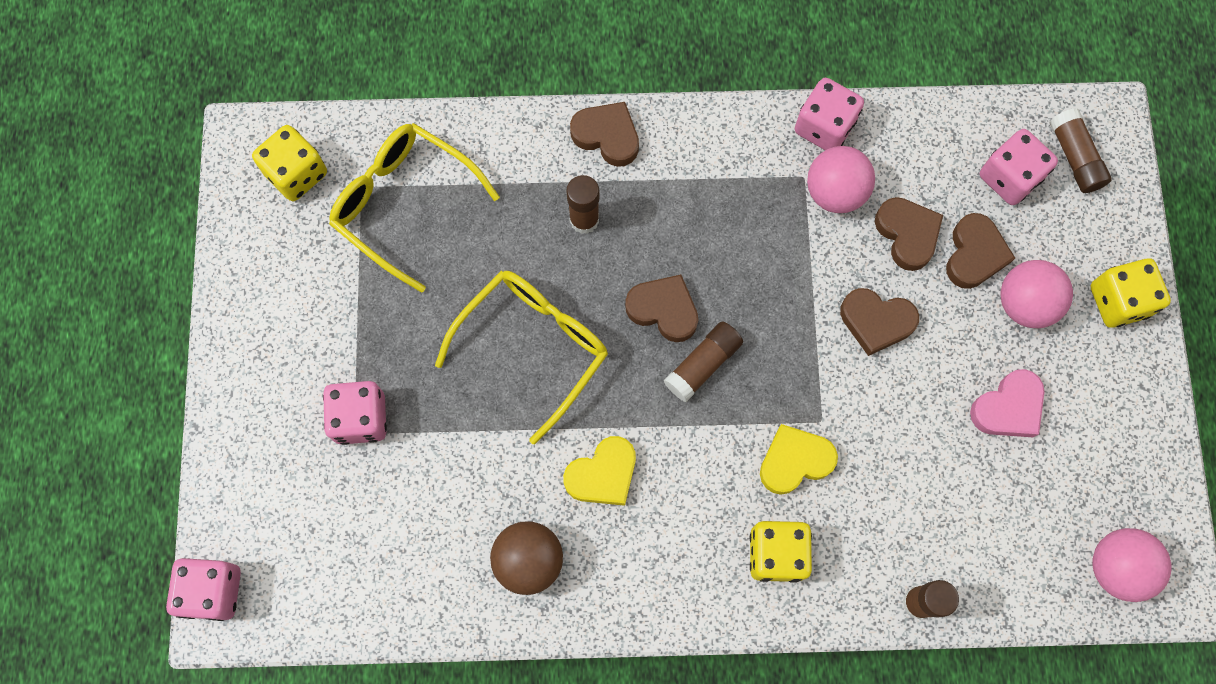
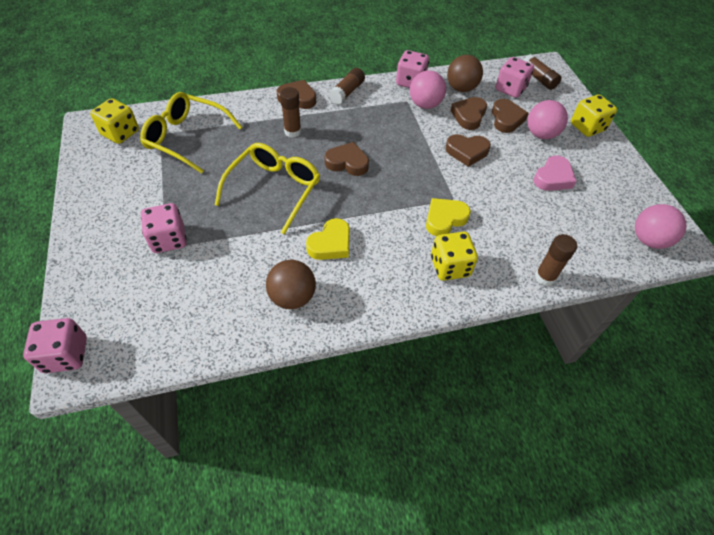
camera: 15 degrees left, 20 degrees down
(703, 364) = (377, 183): brown glue stick -> brown glue stick (347, 92)
(907, 234) = (469, 116): brown heart -> brown heart turned 120 degrees counterclockwise
(915, 160) = (461, 88): none -> brown ball

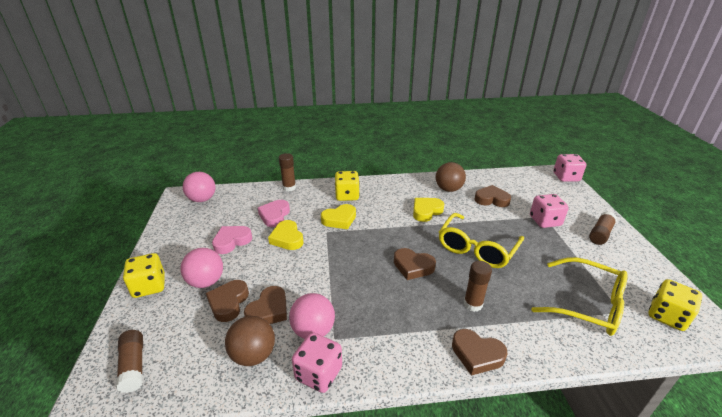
camera: 170 degrees left, 20 degrees down
(347, 92) = (410, 360): brown glue stick -> brown glue stick (600, 234)
(467, 152) = (294, 269): brown heart -> brown heart (491, 199)
(494, 186) = (287, 238): none -> yellow heart
(510, 89) = (188, 348): pink dice -> none
(530, 219) = (274, 216): none -> pink heart

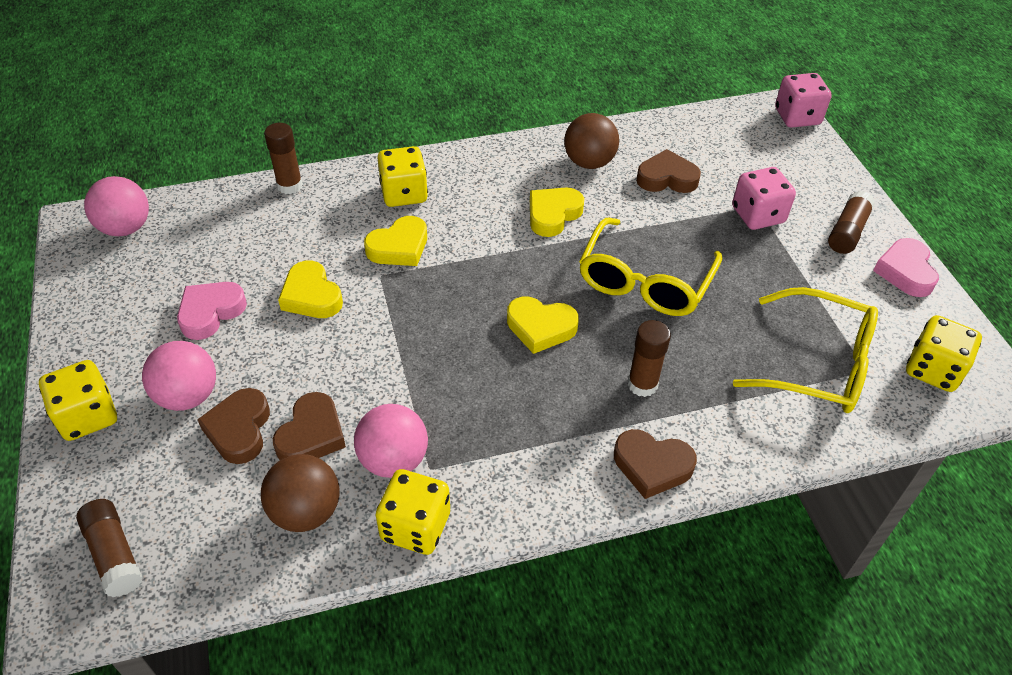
camera: 10 degrees left, 15 degrees up
(274, 216) = (276, 251): pink heart -> pink heart (905, 272)
(318, 373) = (415, 526): pink dice -> yellow dice
(413, 266) = (540, 327): brown heart -> yellow heart

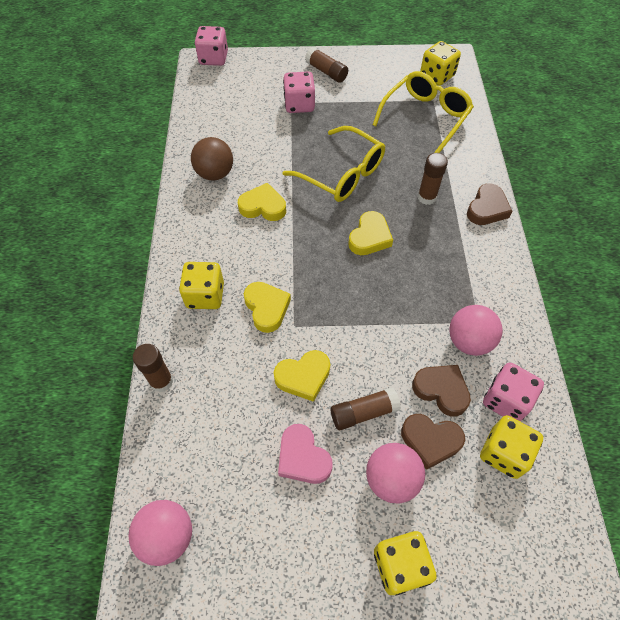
camera: 75 degrees left, 10 degrees up
(114, 554) = (534, 538): brown glue stick -> brown glue stick (363, 412)
(306, 511) = (506, 400): brown ball -> pink dice
(415, 526) = (521, 336): yellow dice -> yellow dice (504, 453)
(553, 215) = (263, 206): yellow heart -> yellow heart turned 135 degrees clockwise
(667, 178) = (248, 137): brown heart -> none
(905, 272) = (365, 61): pink heart -> none

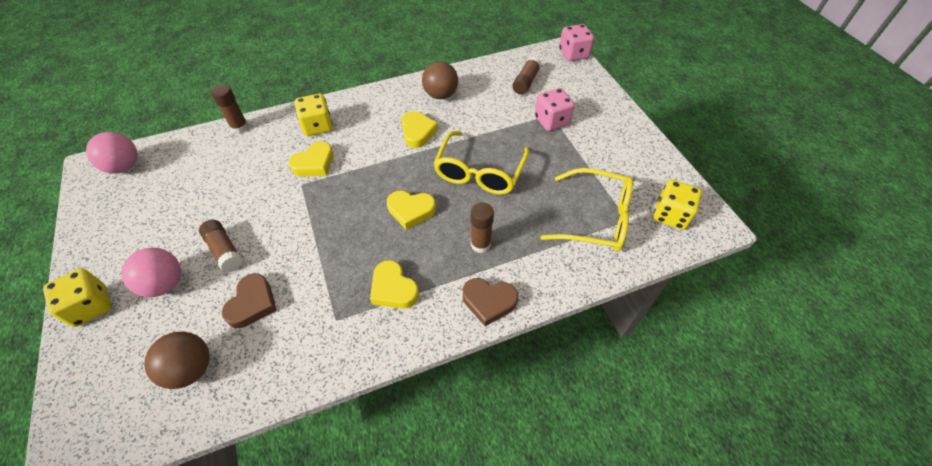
camera: 70 degrees right, 5 degrees down
(303, 377) = (253, 203): yellow heart -> yellow heart (393, 289)
(303, 457) = (182, 221): pink heart -> none
(326, 72) = (609, 127): brown glue stick -> brown glue stick (526, 82)
(430, 441) = (201, 305): brown heart -> none
(469, 341) = (310, 316): pink ball -> none
(504, 453) = (191, 369): yellow dice -> brown ball
(506, 400) = (248, 361): pink dice -> none

